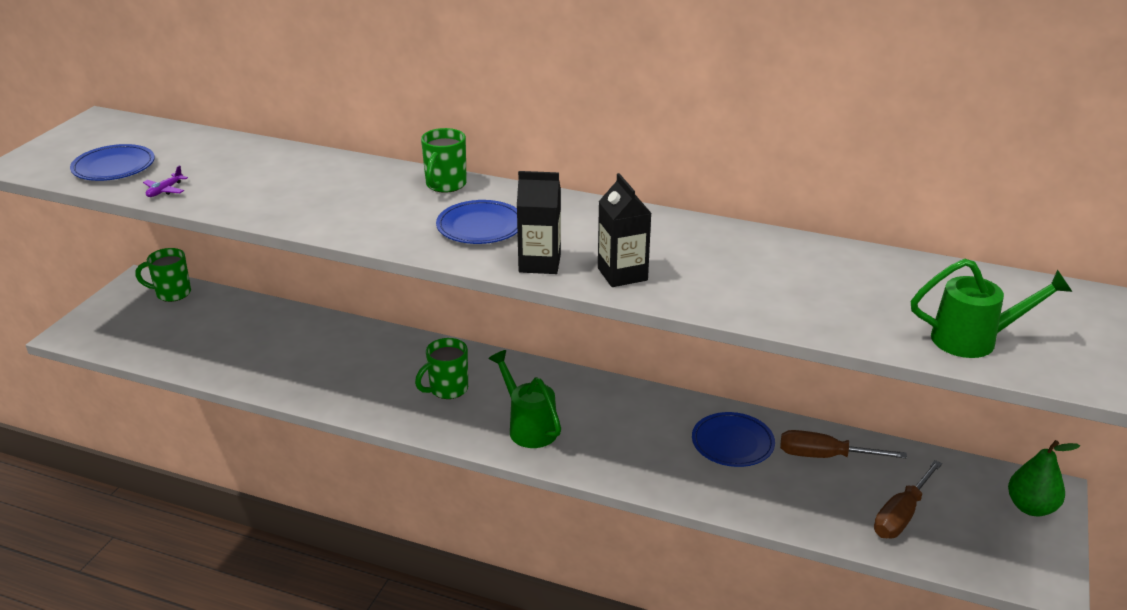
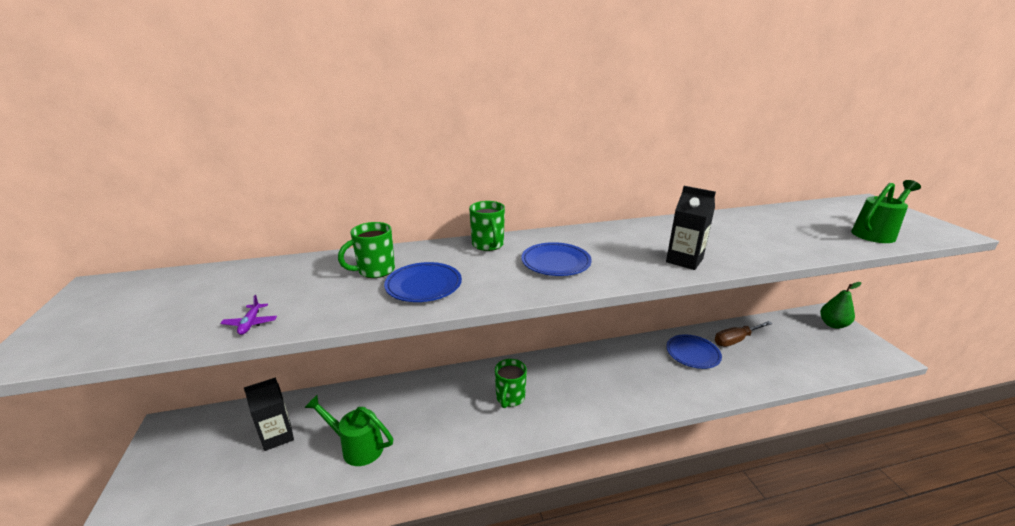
camera: 35 degrees left, 5 degrees down
(114, 167) = (163, 321): blue plate -> blue plate (423, 285)
(172, 293) = (210, 423): green mug -> green mug (375, 271)
(528, 427) = (587, 398): green watering can -> green watering can (357, 446)
(539, 263) = (631, 271): black carton -> black carton (277, 436)
(901, 515) = (803, 354): brown screwdriver -> none

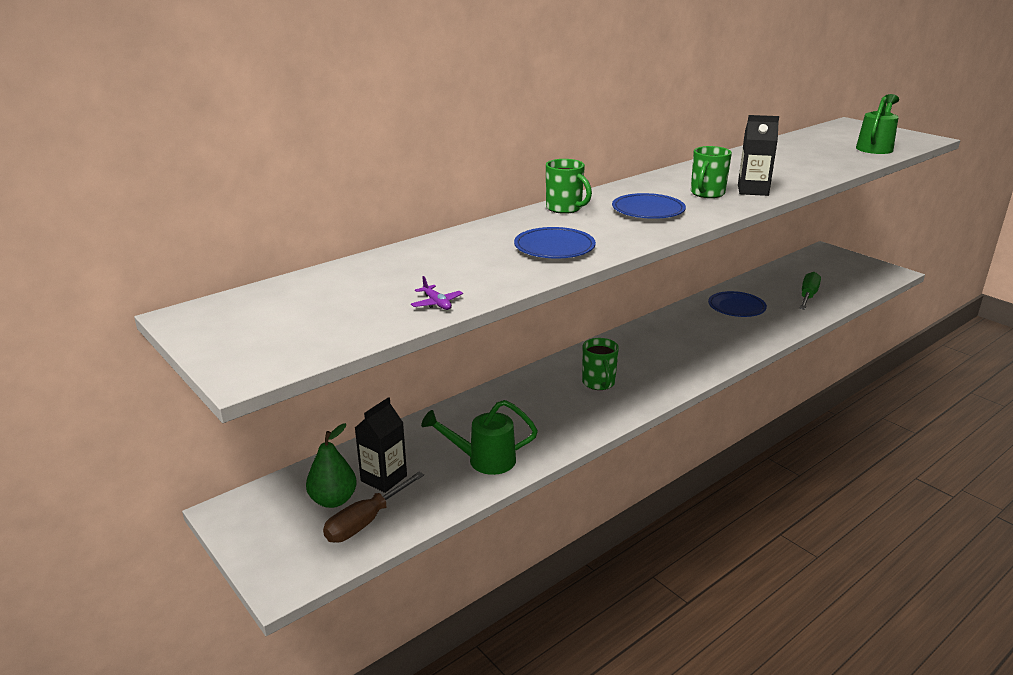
camera: 25 degrees left, 0 degrees up
(375, 271) = (486, 246): green mug -> green mug (707, 194)
(736, 340) = (765, 288): brown screwdriver -> brown screwdriver (366, 521)
(774, 360) = (808, 296): none -> green screwdriver
(833, 324) = (836, 257): green pear -> green pear (333, 500)

